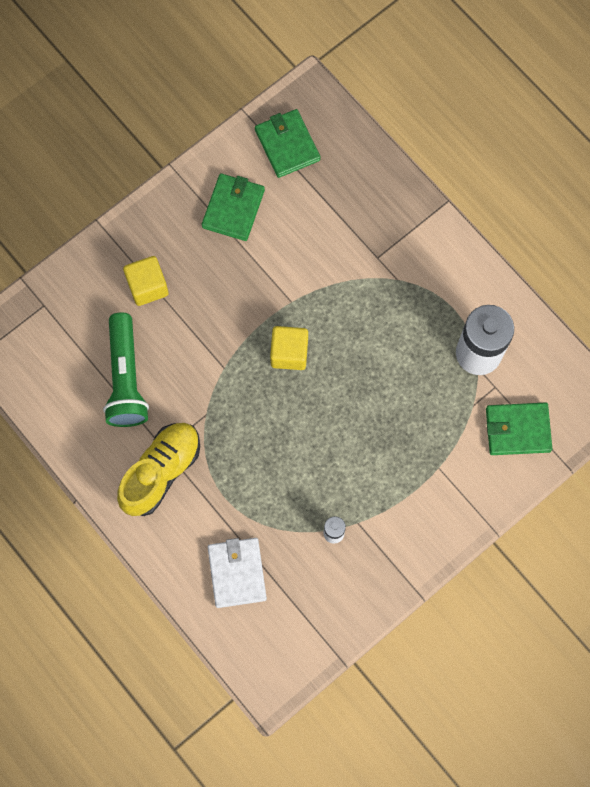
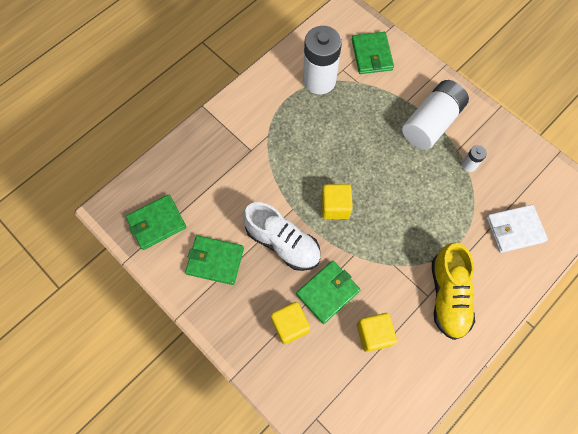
camera: 95 degrees left, 5 degrees down
(126, 378) = (373, 334): green flashlight -> yellow cube
(161, 472) = (448, 295): yellow shoe -> yellow shoe turned 120 degrees counterclockwise
(181, 332) = (327, 292): none -> green wallet
(248, 286) = (282, 243): none -> white shoe
(401, 494) = (431, 123): none -> white battery

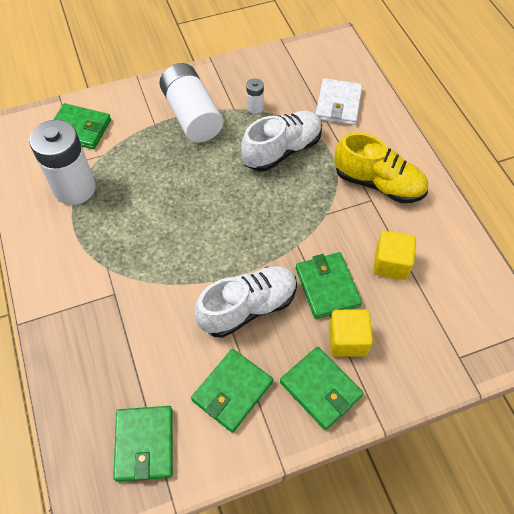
camera: 65 degrees left, 10 degrees down
(243, 320) = (320, 389): none -> green wallet
(335, 207) = (234, 238): yellow cube -> none
(437, 205) = (282, 150): none -> white shoe

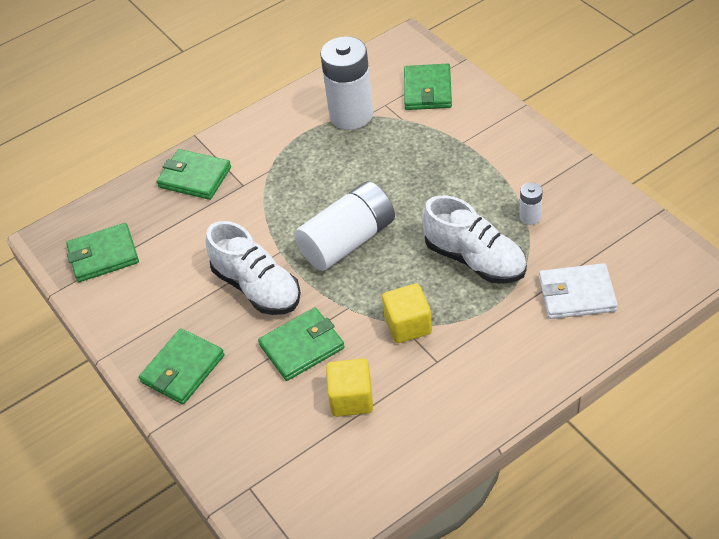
camera: 80 degrees right, 10 degrees down
(192, 115) = (489, 168): white battery -> white battery (348, 241)
(232, 391) = (165, 301): green wallet -> green wallet (195, 177)
(347, 340) = (242, 379): yellow cube -> yellow cube (408, 325)
(378, 184) = (464, 363): yellow shoe -> none

